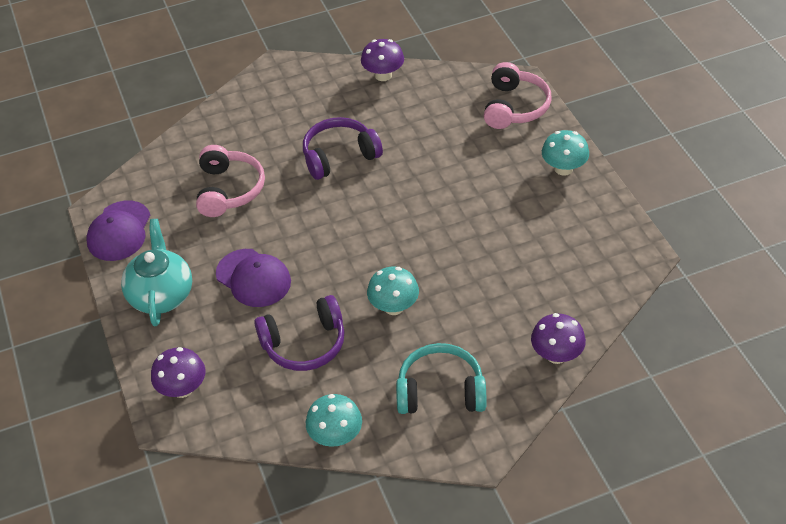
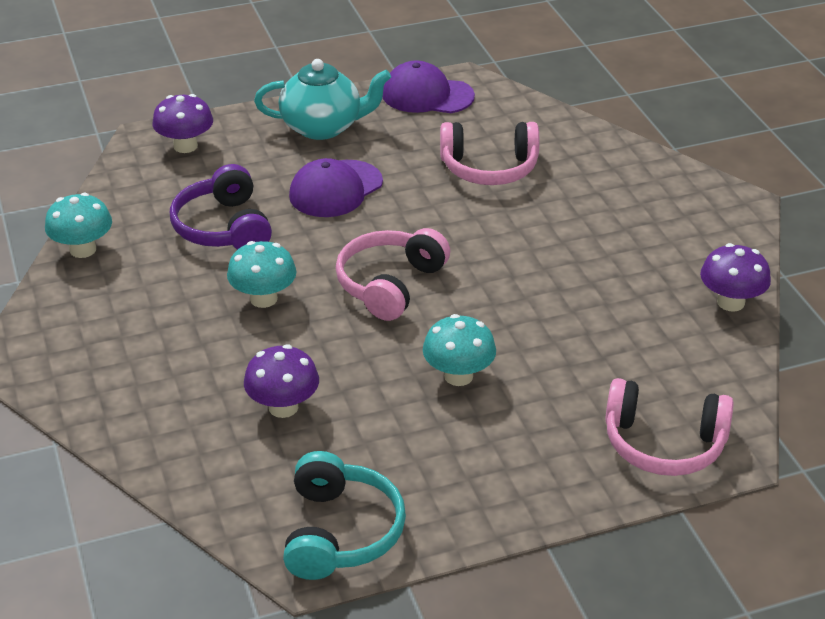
camera: 90 degrees right, 10 degrees down
(339, 156) = (549, 257): purple headphones -> none
(373, 237) = (390, 284): none -> pink headphones
(440, 391) = (117, 333): turquoise headphones -> turquoise headphones (340, 532)
(556, 355) = (141, 443): purple mushroom -> purple mushroom (283, 407)
(563, 168) = (513, 489): turquoise mushroom -> turquoise mushroom (458, 376)

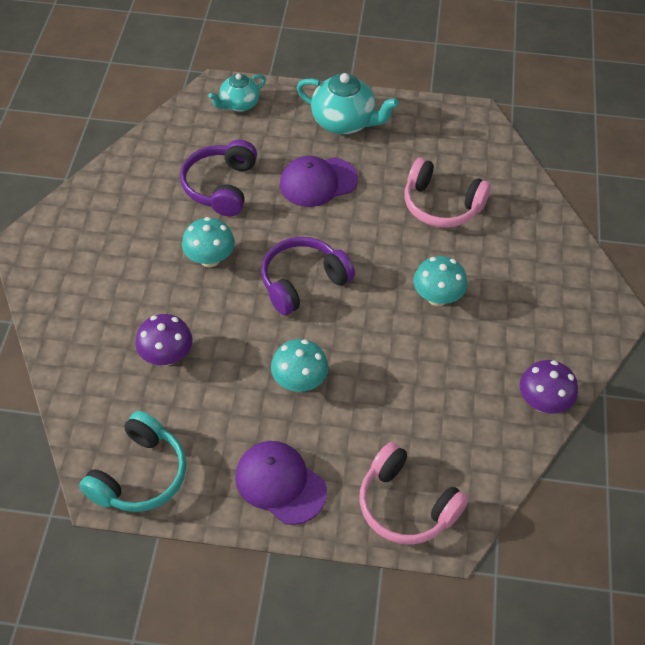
camera: 25 degrees right, 15 degrees up
(83, 249) = (119, 169): turquoise mushroom -> turquoise mushroom (437, 297)
(185, 146) = (239, 104): purple mushroom -> turquoise teapot
(390, 284) = (303, 282): pink headphones -> purple headphones
(427, 95) = (439, 120): purple cap -> purple cap (280, 483)

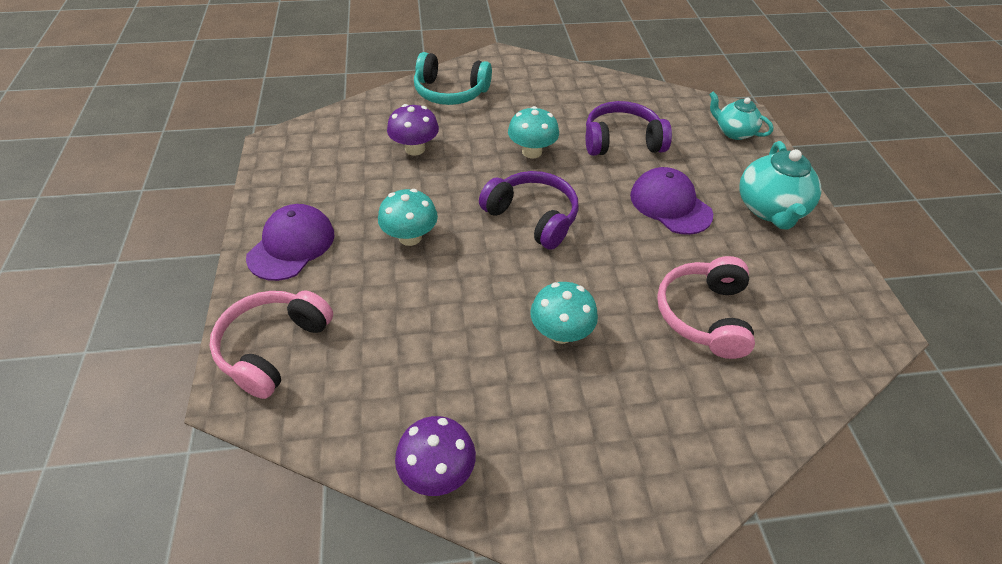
camera: 75 degrees right, 5 degrees down
(140, 475) = (292, 159): turquoise headphones -> turquoise headphones (450, 92)

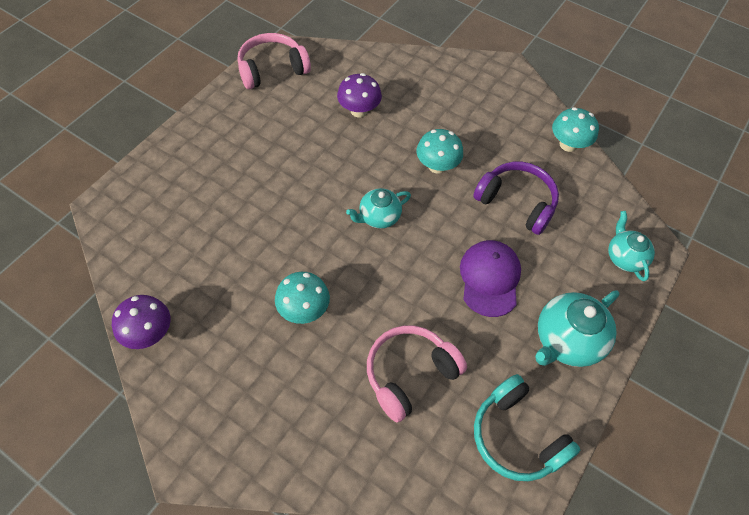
camera: 40 degrees right, 10 degrees up
(273, 348) = (145, 193): pink headphones -> pink headphones (272, 69)
(291, 245) = (216, 133): purple cap -> none
(410, 237) = (287, 176): turquoise mushroom -> turquoise mushroom (568, 144)
(450, 92) = (433, 78): turquoise headphones -> turquoise headphones (516, 436)
(532, 217) = (378, 217): purple headphones -> turquoise teapot

